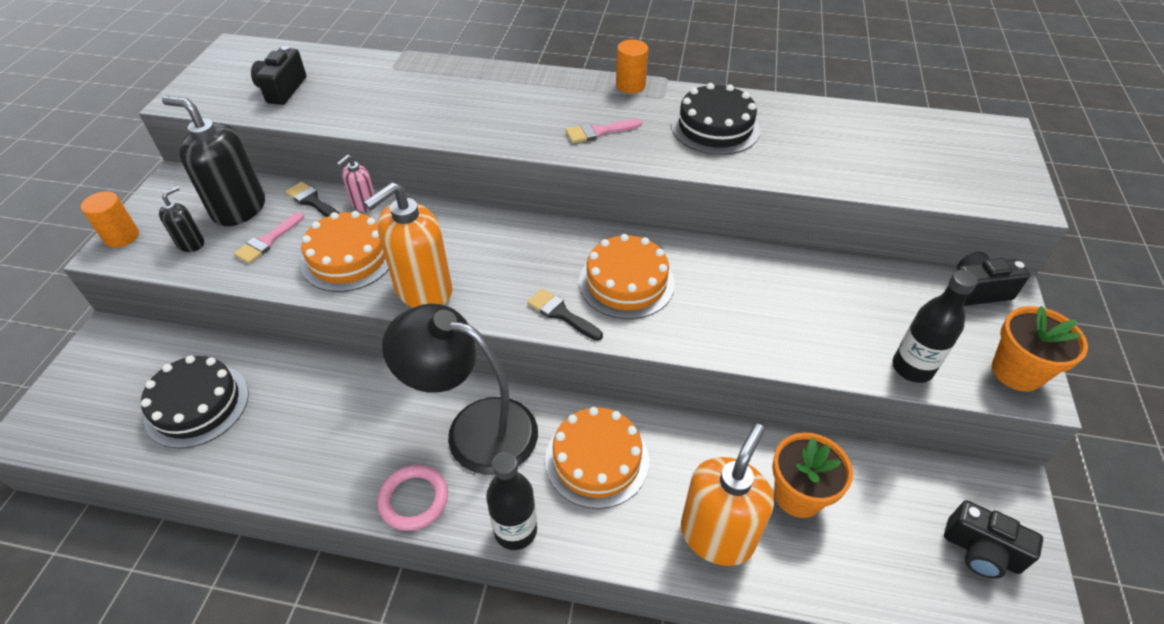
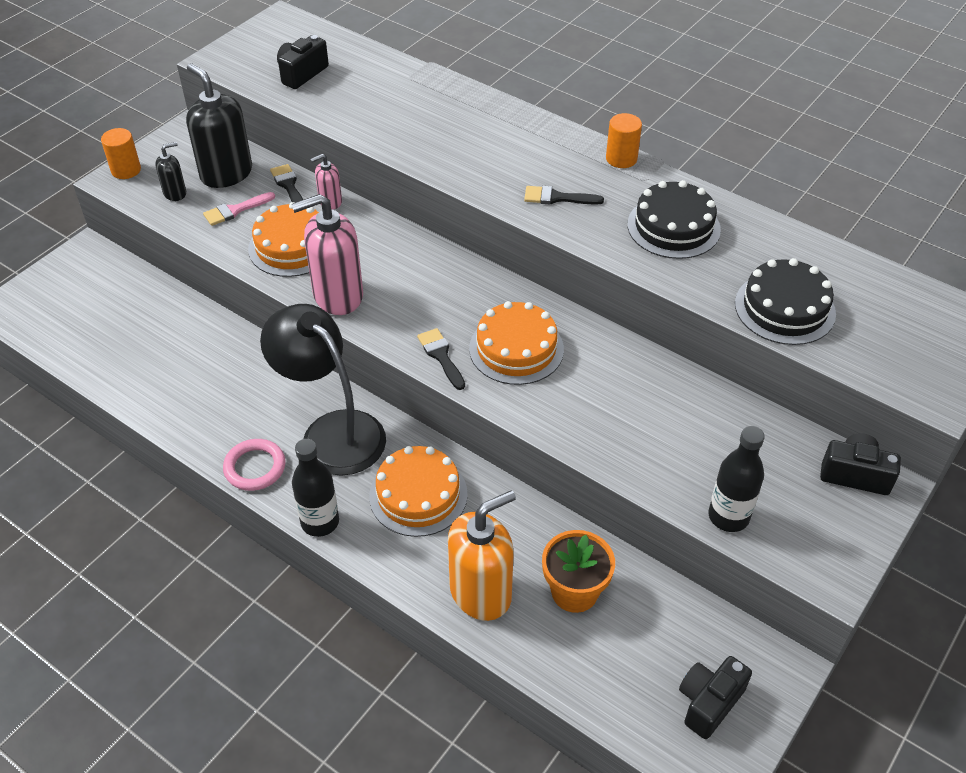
camera: 25 degrees right, 0 degrees up
(197, 405) = (130, 332): black cake -> black cake (784, 308)
(423, 290) = (337, 296): orange soap dispenser -> pink soap dispenser
(598, 132) = (557, 198): pink brush -> black brush
(981, 551) = (708, 702): black camera -> black camera turned 75 degrees clockwise
(1016, 372) = (830, 558): orange flower pot -> none

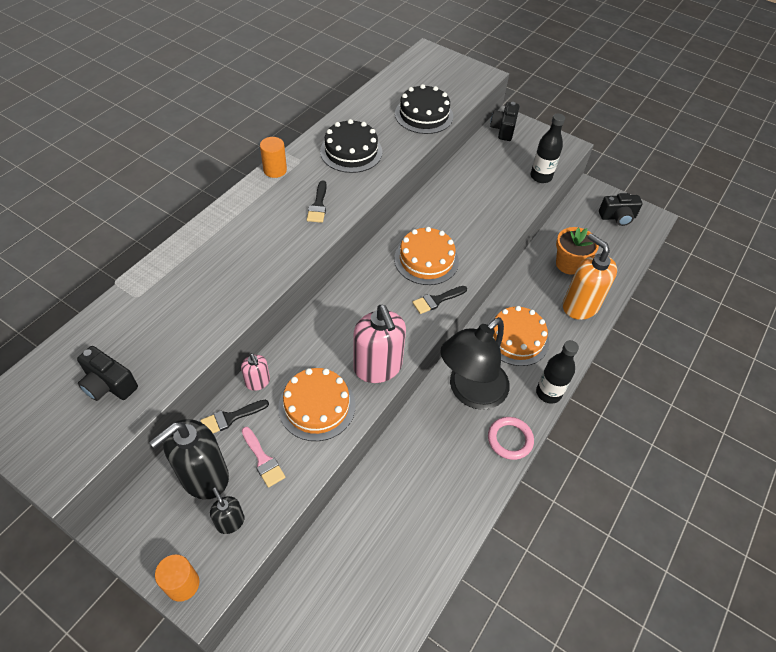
camera: 95 degrees left, 5 degrees up
(708, 702) = (617, 217): black camera -> black camera turned 45 degrees counterclockwise

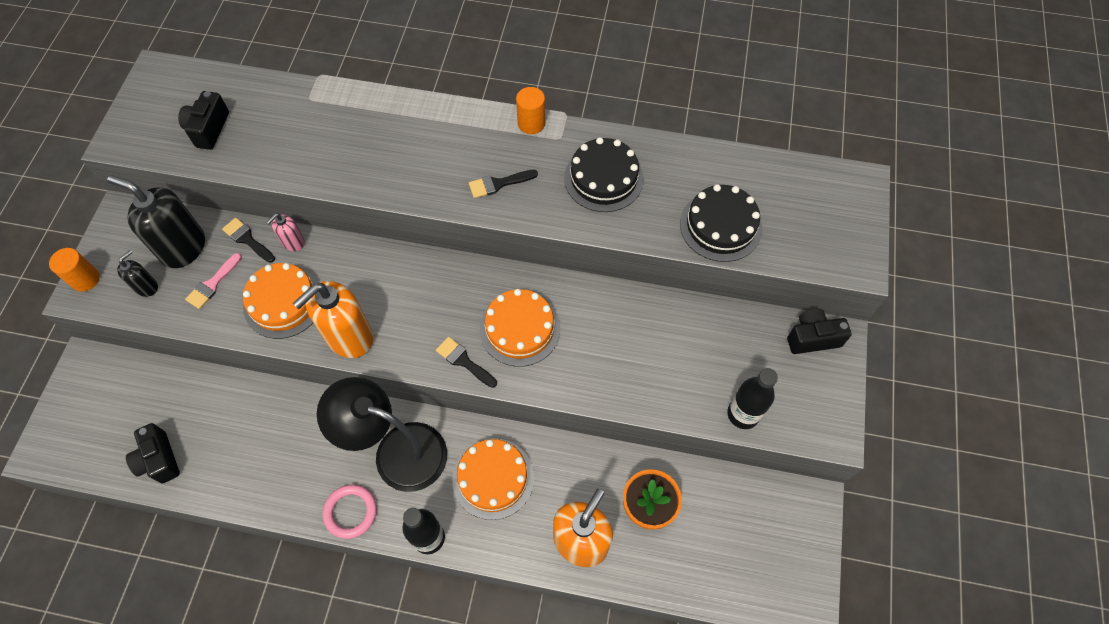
camera: 70 degrees right, 10 degrees up
(378, 367) = (349, 337): pink soap dispenser -> orange soap dispenser
(617, 217) = (777, 554): black camera -> black camera (159, 459)

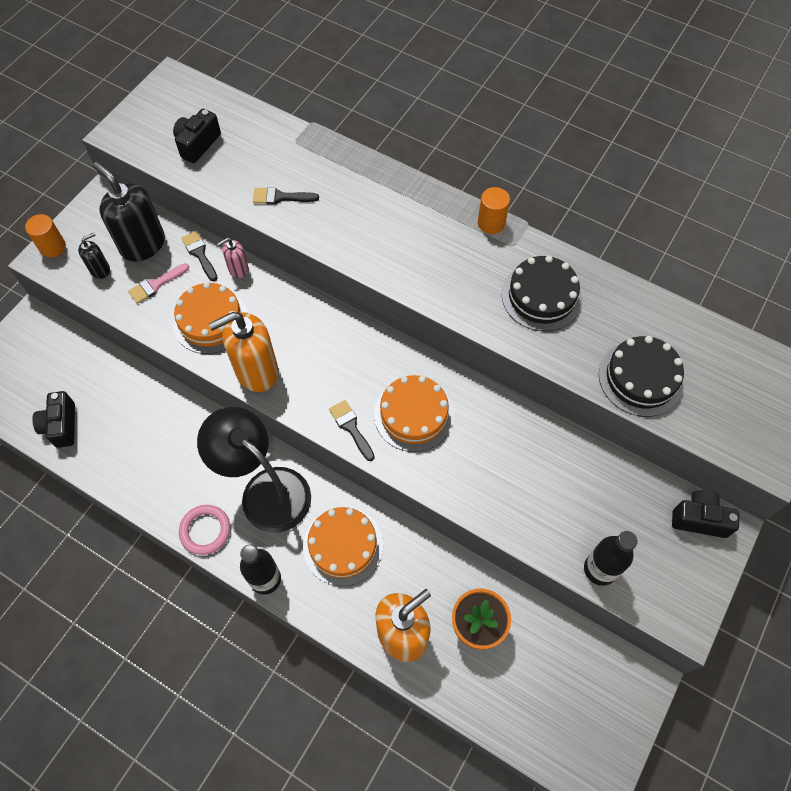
camera: 20 degrees right, 0 degrees up
(498, 184) = (438, 271): black brush -> black brush (280, 197)

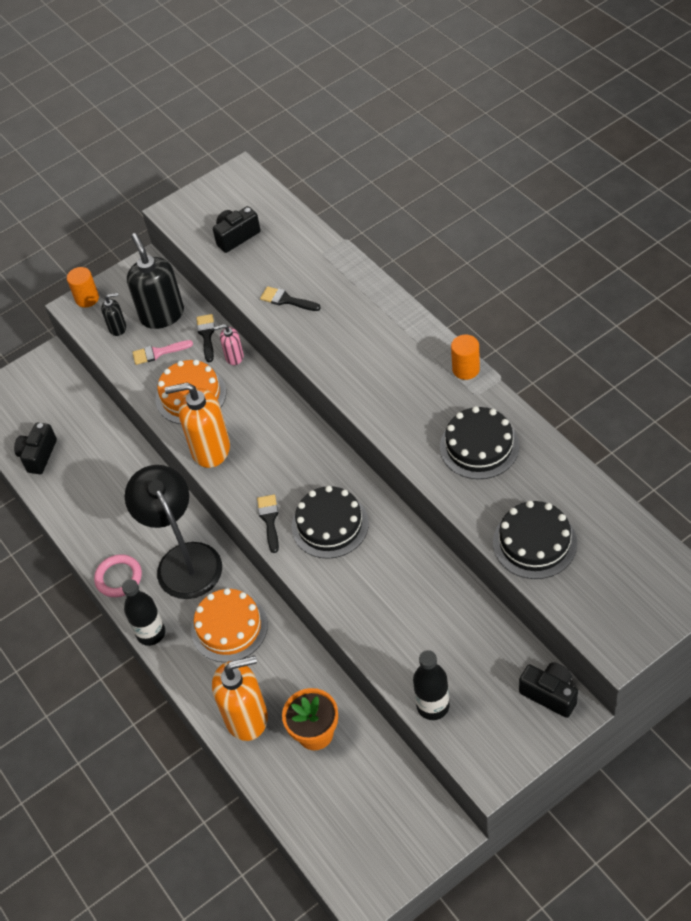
camera: 30 degrees right, 10 degrees down
(413, 414) = (330, 525): orange cake -> black cake

